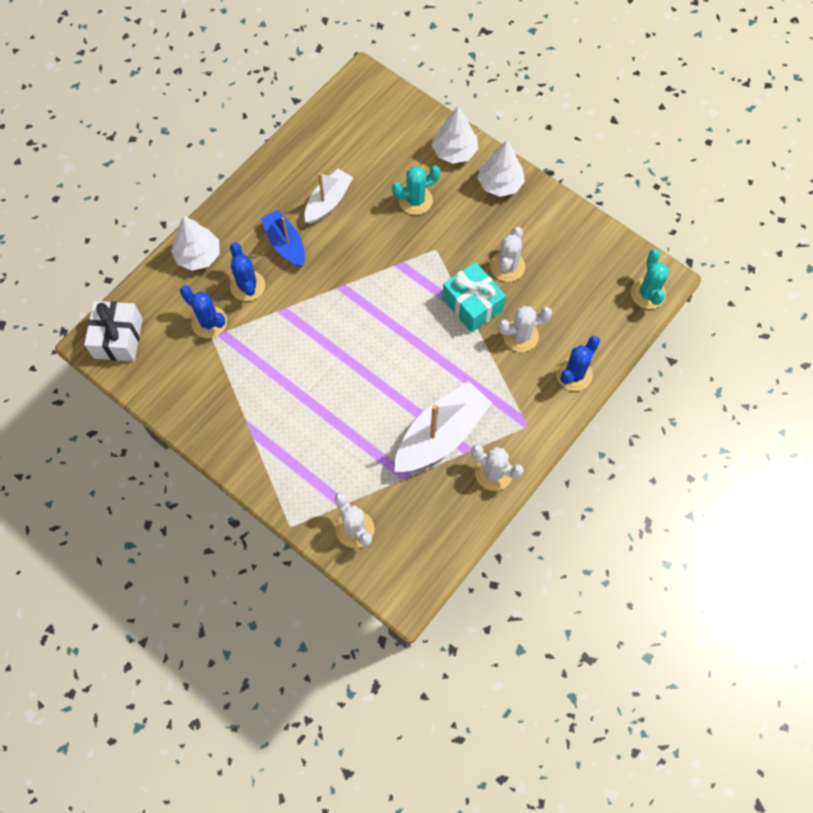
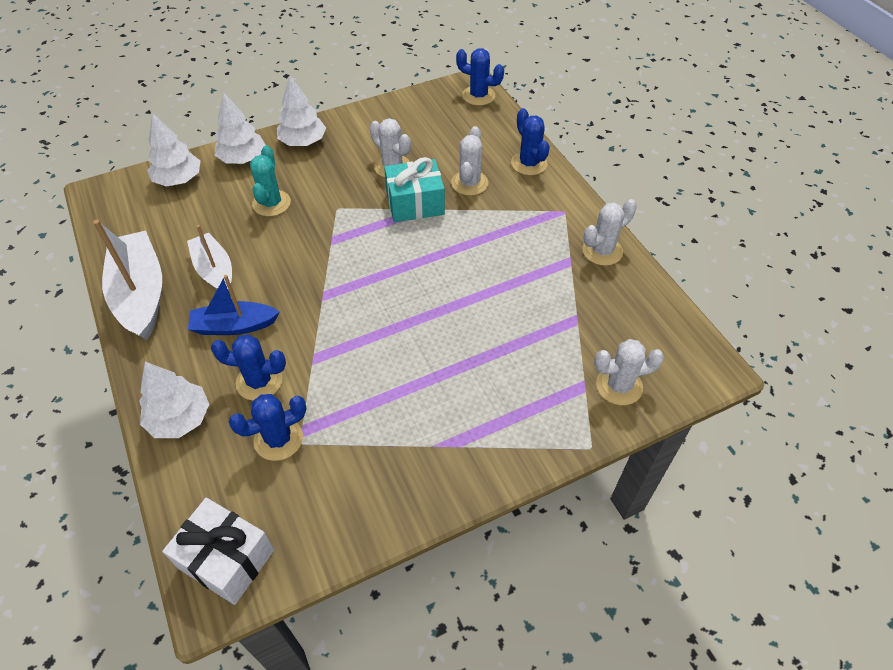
camera: 65 degrees left, 15 degrees down
(406, 121) = (178, 179): none -> white tree
(441, 435) = (542, 275): white boat -> white boat (141, 294)
(648, 293) = (478, 96): turquoise cactus -> blue cactus

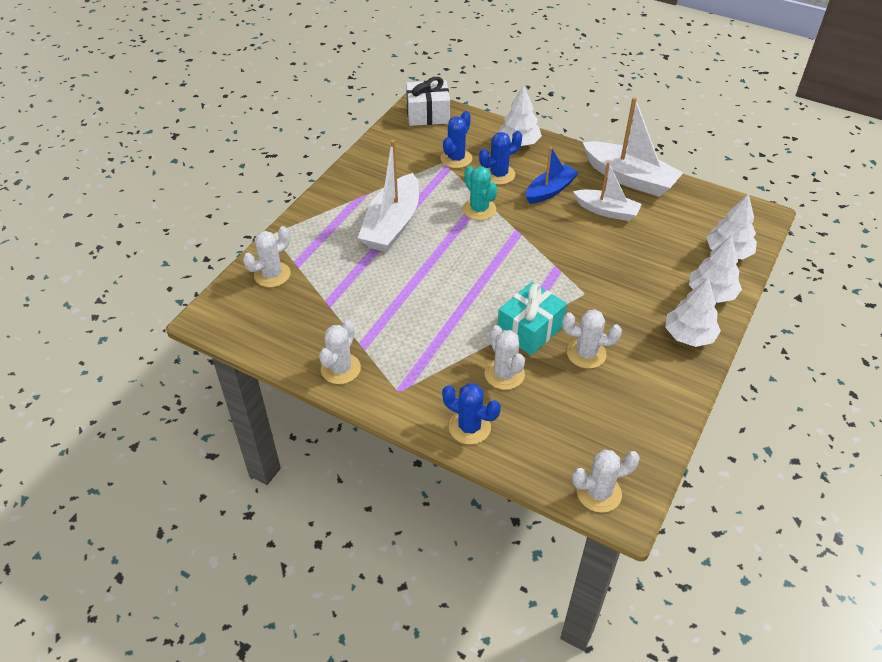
camera: 145 degrees right, 5 degrees down
(271, 203) = (636, 271): turquoise cactus -> turquoise cactus (479, 209)
(441, 379) = (392, 224): none -> white boat
(478, 96) = (599, 493): blue cactus -> white cactus

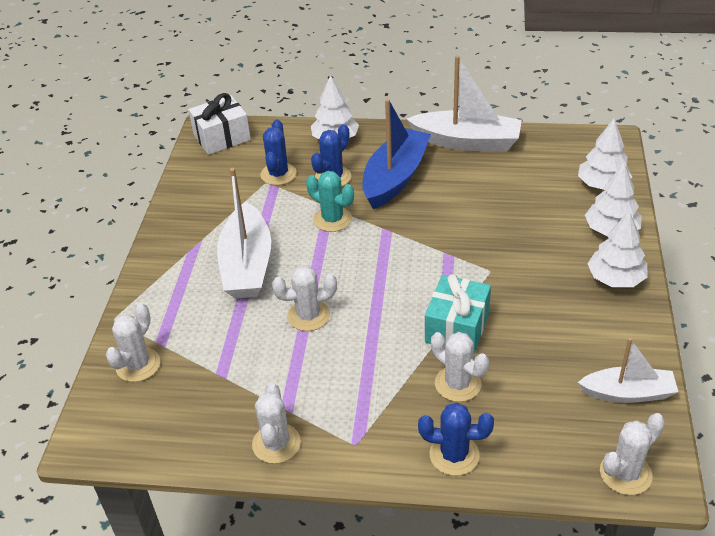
camera: 20 degrees left, 5 degrees down
(550, 190) = (395, 178): blue boat -> blue boat, size x1.59
(586, 353) = (528, 332): white cactus -> white cactus (308, 316)
(606, 211) = (463, 181): white boat -> white boat (628, 393)

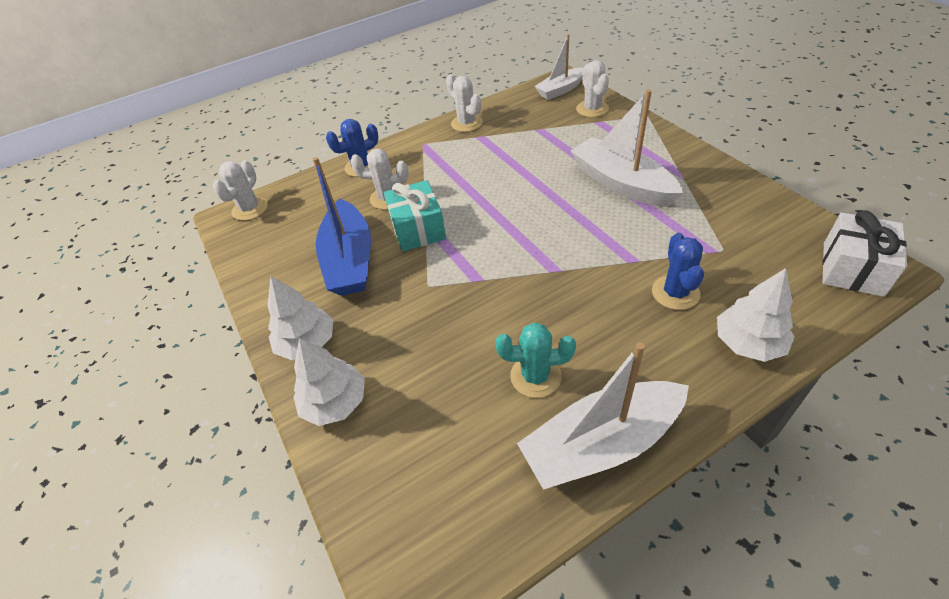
camera: 145 degrees right, 5 degrees up
(278, 174) = (727, 264): blue cactus -> none
(308, 316) = (531, 180): white cactus -> none
(332, 219) = (613, 252): turquoise cactus -> turquoise cactus (535, 376)
(395, 178) = (617, 331): blue boat -> blue boat (350, 260)
(602, 185) = (377, 474): white tree -> none
(628, 393) = (263, 253): white boat -> white boat (561, 90)

